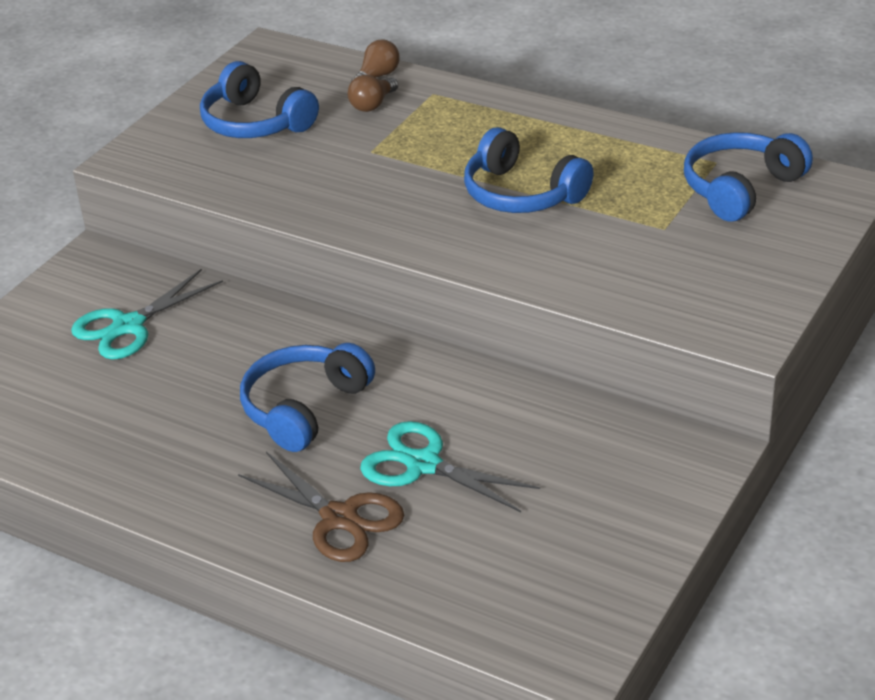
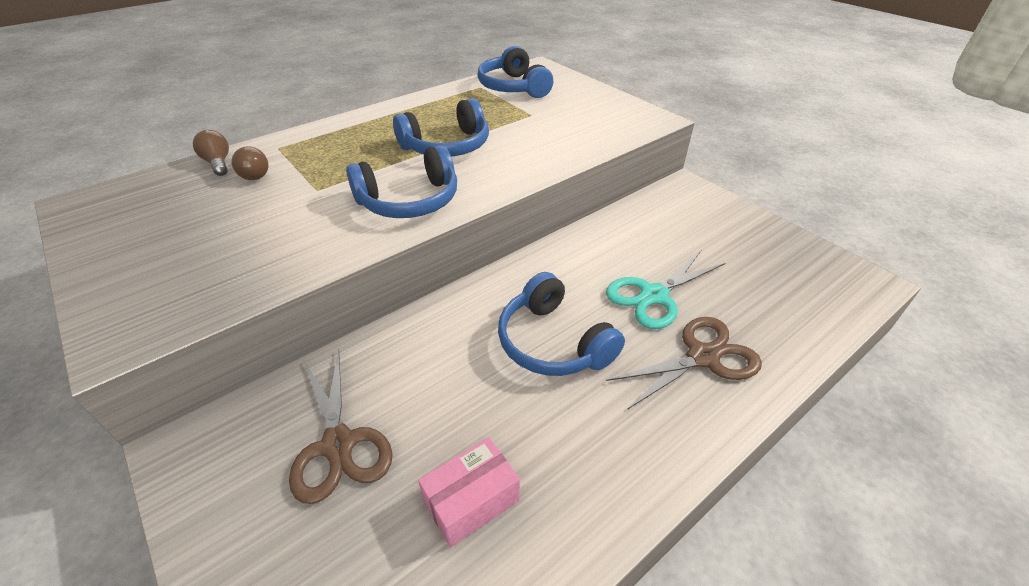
camera: 70 degrees left, 5 degrees up
(107, 412) = (471, 501): none -> pink box
(128, 326) = (338, 444): turquoise scissors -> brown scissors
(255, 123) = (189, 236): blue headphones -> blue headphones (410, 201)

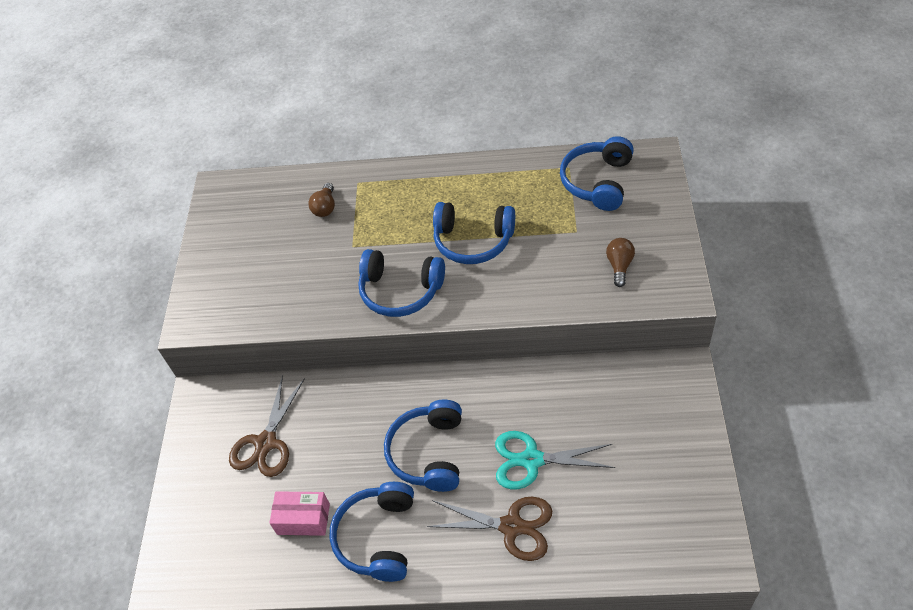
camera: 45 degrees right, 10 degrees up
(218, 163) = (311, 183): brown light bulb -> brown light bulb (619, 266)
(585, 457) = (377, 537): none -> blue headphones

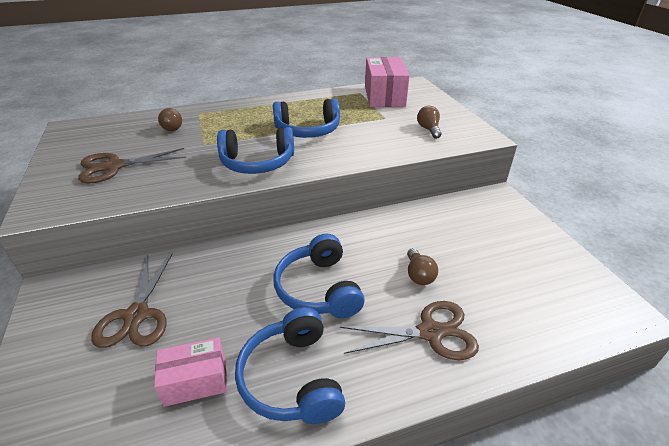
camera: 25 degrees left, 15 degrees down
(259, 269) = (114, 167): none -> brown scissors
(532, 460) = (418, 275): turquoise scissors -> brown light bulb
(597, 182) = (384, 96): blue headphones -> pink box

